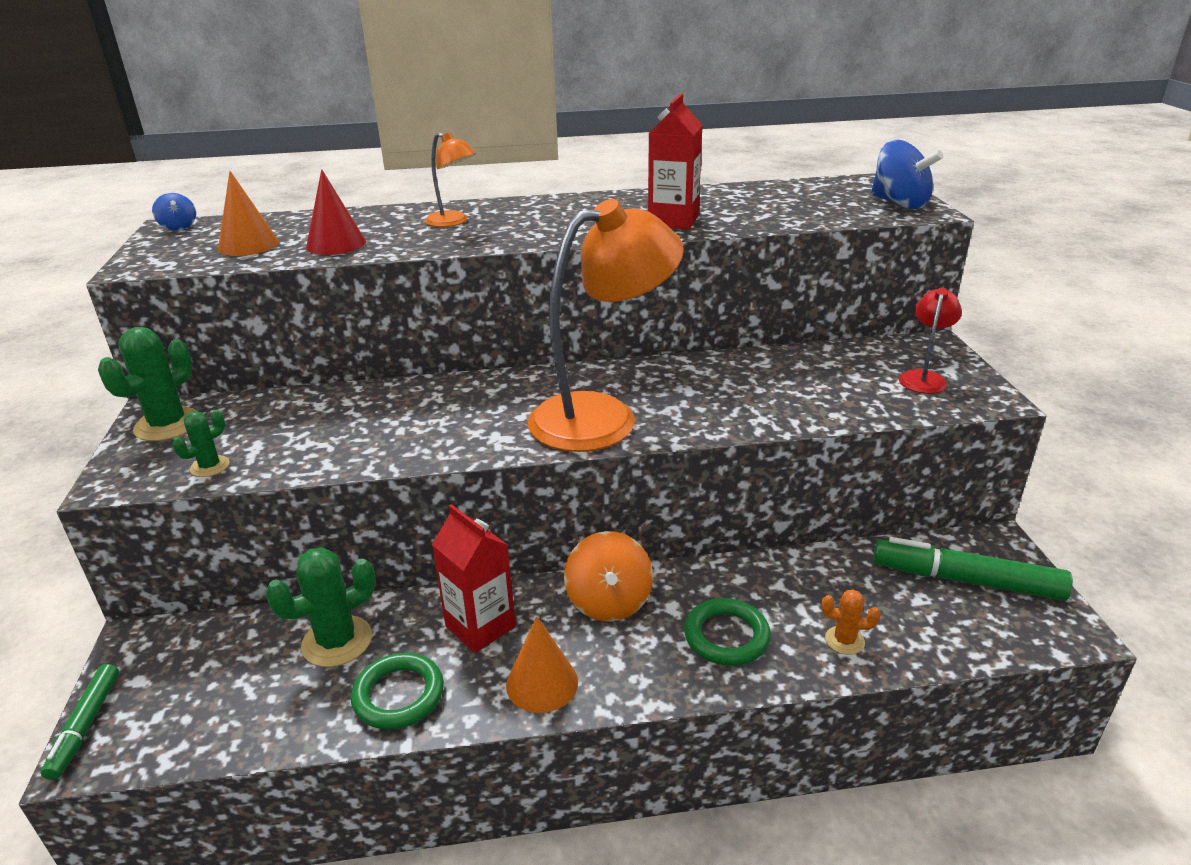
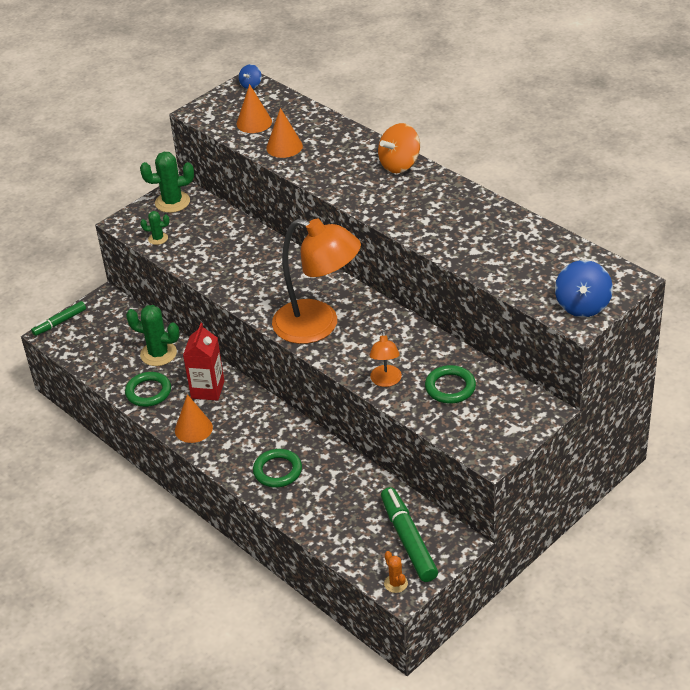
camera: 55 degrees right, 10 degrees up
(336, 244) = (284, 147): red cone -> orange cone
(453, 222) = (355, 162): orange lamp -> orange lamp (386, 381)
(609, 602) = (263, 420): orange spinning top -> orange spinning top (400, 164)
(673, 221) = (445, 234): red carton -> none
(834, 378) = (450, 387): none -> green ring
(844, 640) = (313, 512): orange cactus -> orange cactus (396, 583)
(923, 377) = (490, 421): red lamp -> none

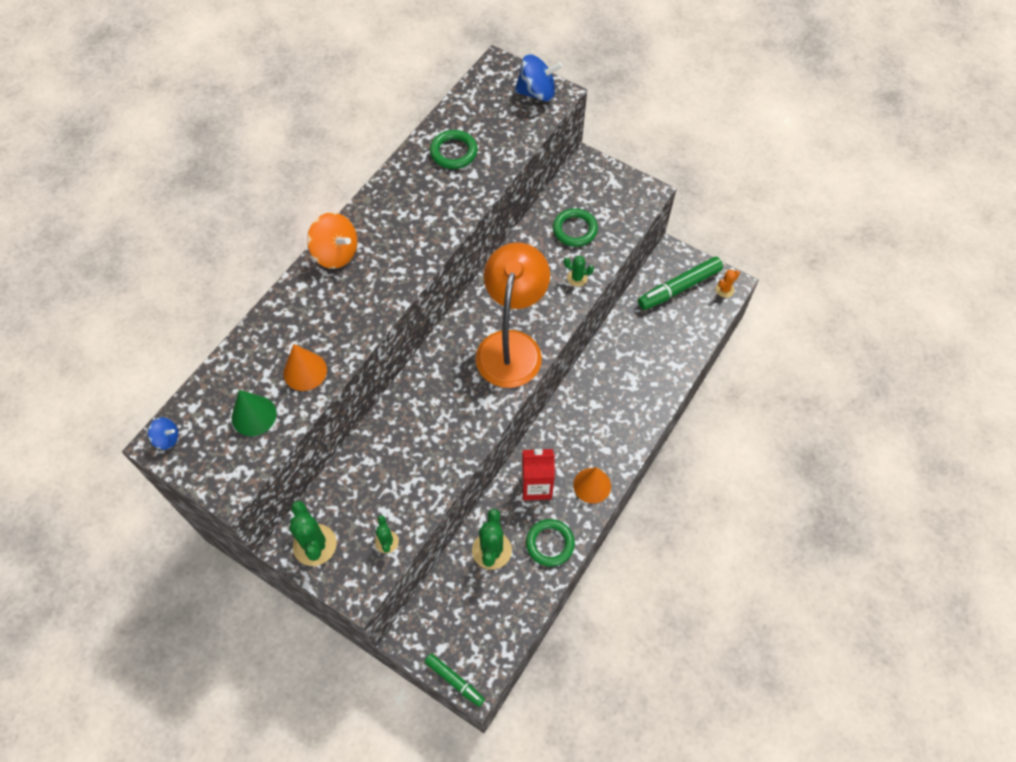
camera: 105 degrees left, 20 degrees up
(254, 122) = (254, 415): orange cone -> green cone
(277, 471) = (628, 399): green ring -> green ring (453, 152)
(386, 381) = (577, 278): orange lamp -> green cactus

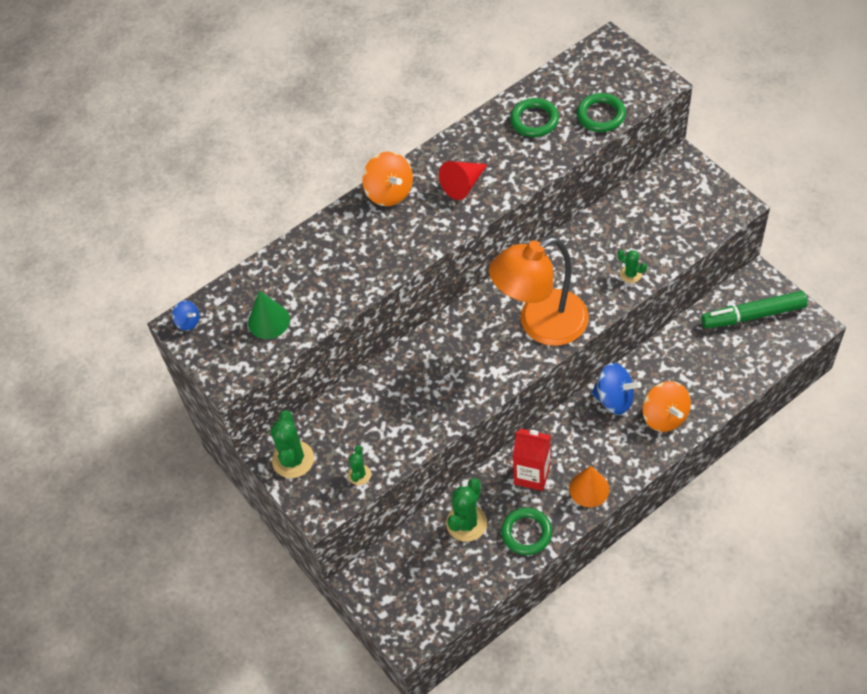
camera: 25 degrees right, 5 degrees down
(305, 371) = (326, 293): orange cone -> none
(407, 229) = (463, 185): none -> red cone
(454, 680) = (390, 632): green marker -> none
(511, 346) = (541, 324): orange lamp -> orange lamp turned 150 degrees counterclockwise
(537, 93) = (639, 78): blue spinning top -> blue spinning top (614, 399)
(575, 230) = (645, 226): green ring -> green ring (601, 115)
(635, 399) = (664, 416): none -> orange spinning top
(724, 289) = (803, 329): orange cactus -> none

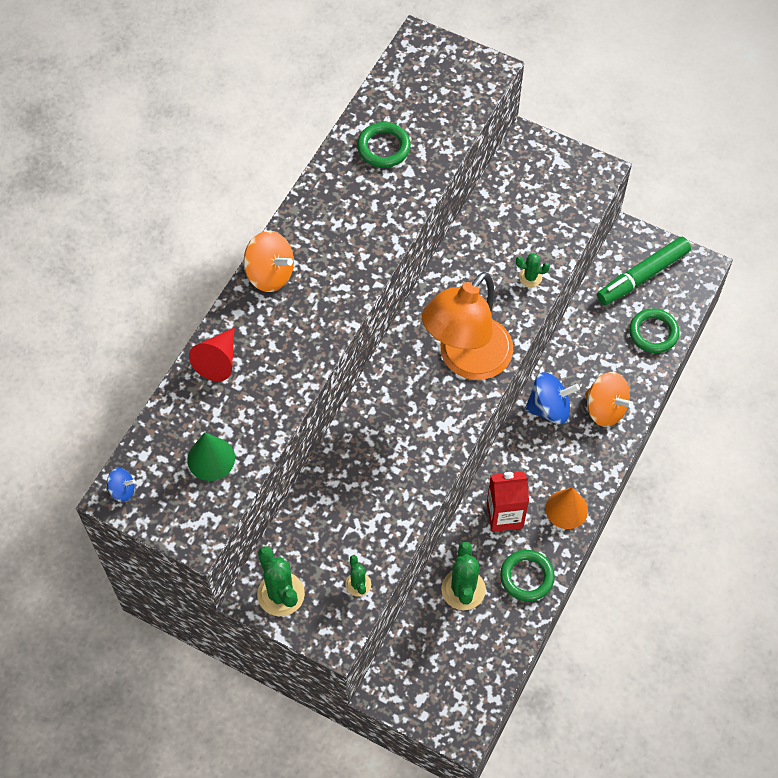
camera: 30 degrees left, 5 degrees up
(463, 185) = (344, 241): red cone -> red cone (218, 360)
(601, 115) = (449, 122): green ring -> green ring (653, 333)

